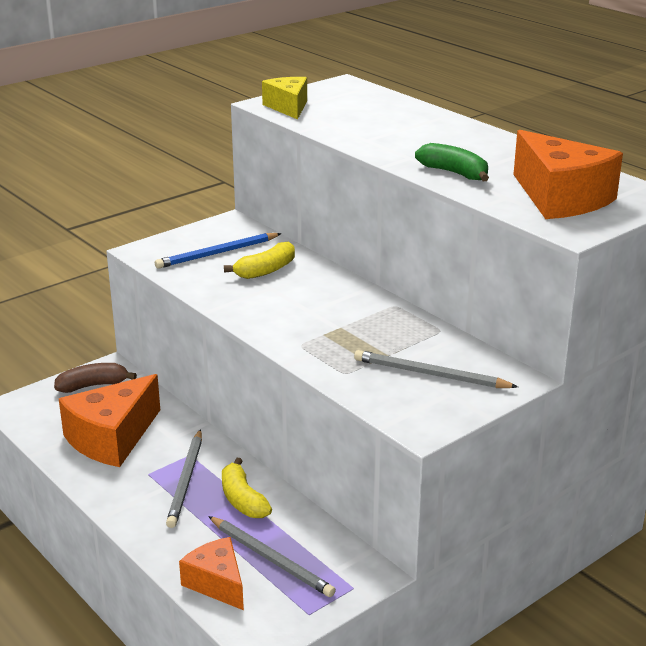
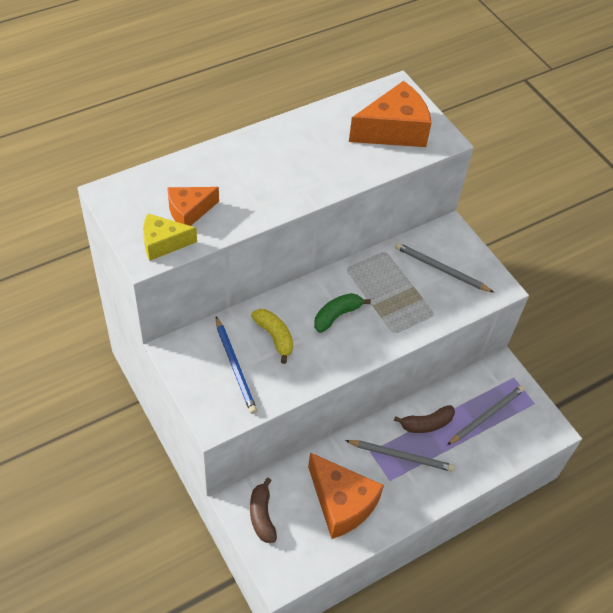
camera: 85 degrees left, 25 degrees up
(217, 583) = (507, 448): orange cheese -> orange cheese (189, 211)
(242, 500) = (426, 424): yellow banana -> brown banana
(431, 374) = (441, 269): grey pencil -> grey pencil turned 90 degrees clockwise
(454, 173) = (340, 171): green banana -> green banana (337, 315)

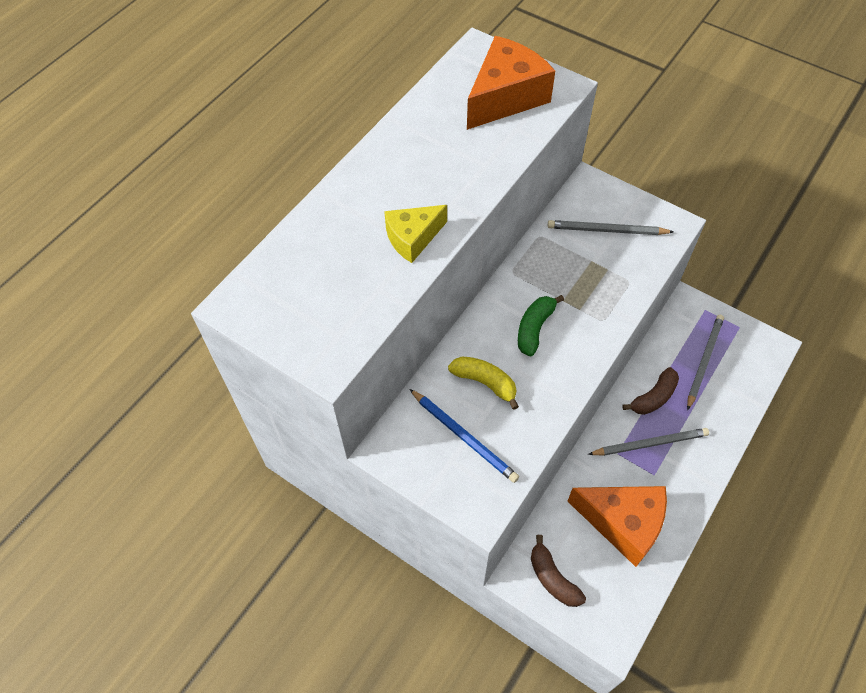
camera: 20 degrees left, 5 degrees up
(163, 243) = (337, 337): yellow cheese -> yellow cheese (413, 238)
(189, 211) = (342, 285): orange cheese -> none

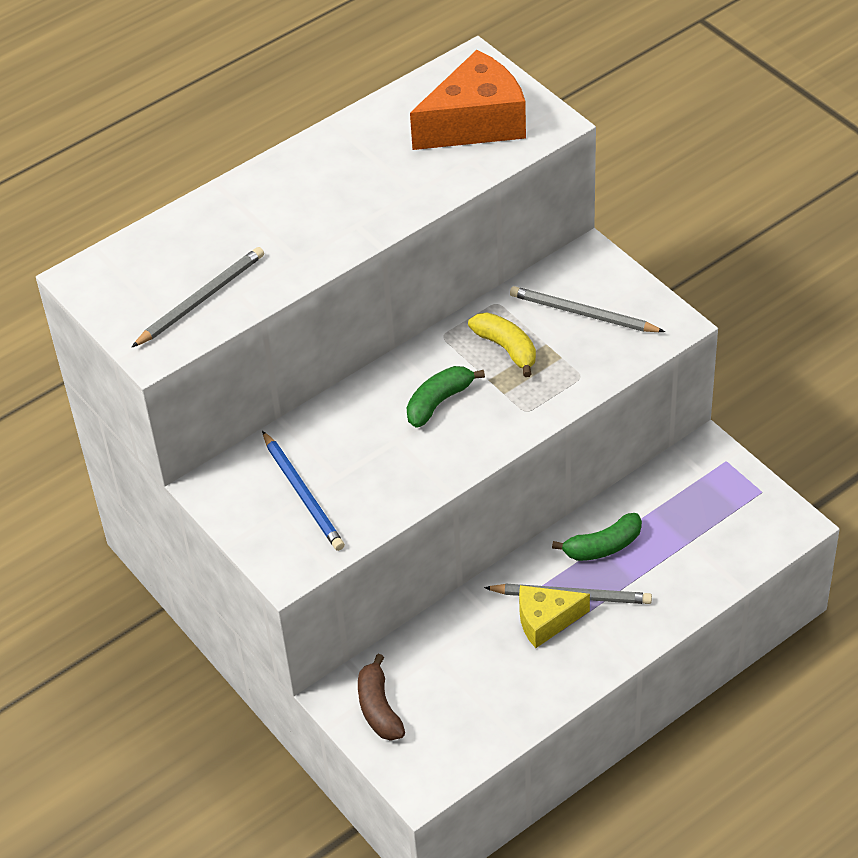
camera: 20 degrees right, 10 degrees down
(413, 238) = (297, 251): yellow cheese -> yellow cheese (546, 621)
(485, 383) = (353, 445): yellow banana -> yellow banana (506, 348)
(622, 523) = (492, 673): orange cheese -> none
(653, 397) = (603, 546): brown banana -> green banana
(704, 361) = (691, 520): grey pencil -> grey pencil (200, 300)

